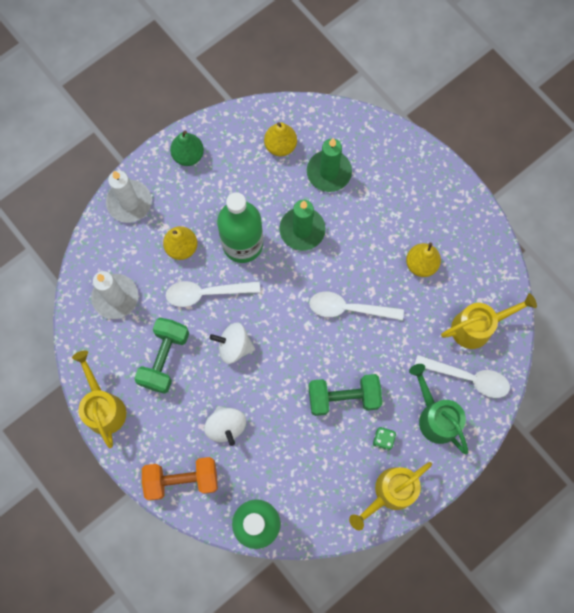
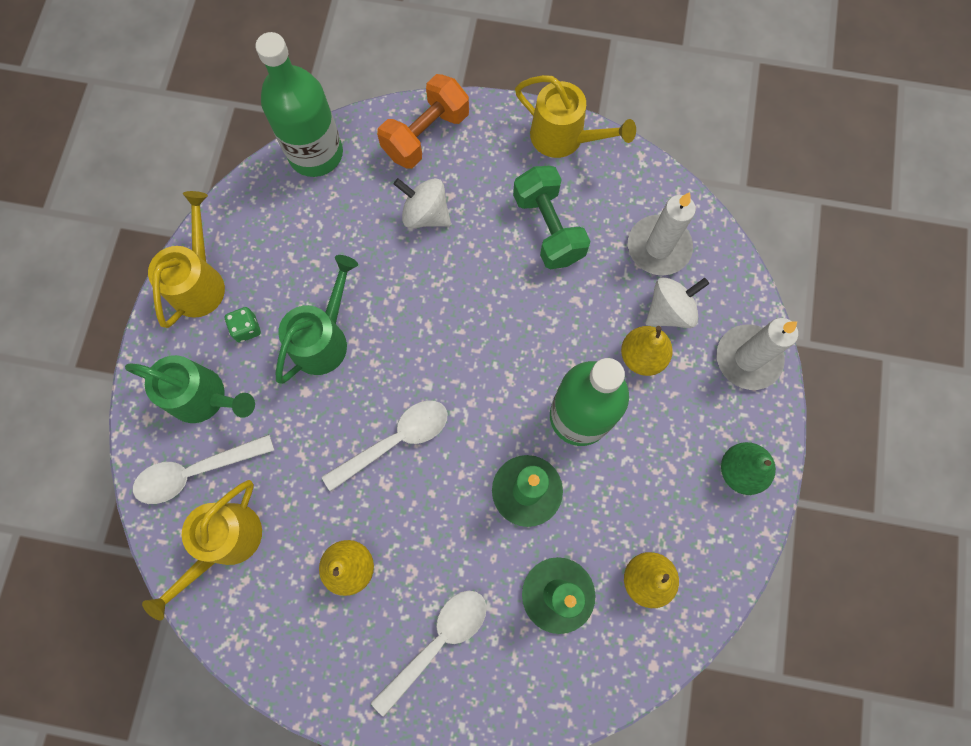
camera: 140 degrees right, 0 degrees up
(206, 293) = (568, 329): white spoon -> white spoon (437, 642)
(234, 346) = (487, 297): white spinning top -> white spinning top (669, 311)
(343, 397) = (324, 338): green dumbbell -> green watering can

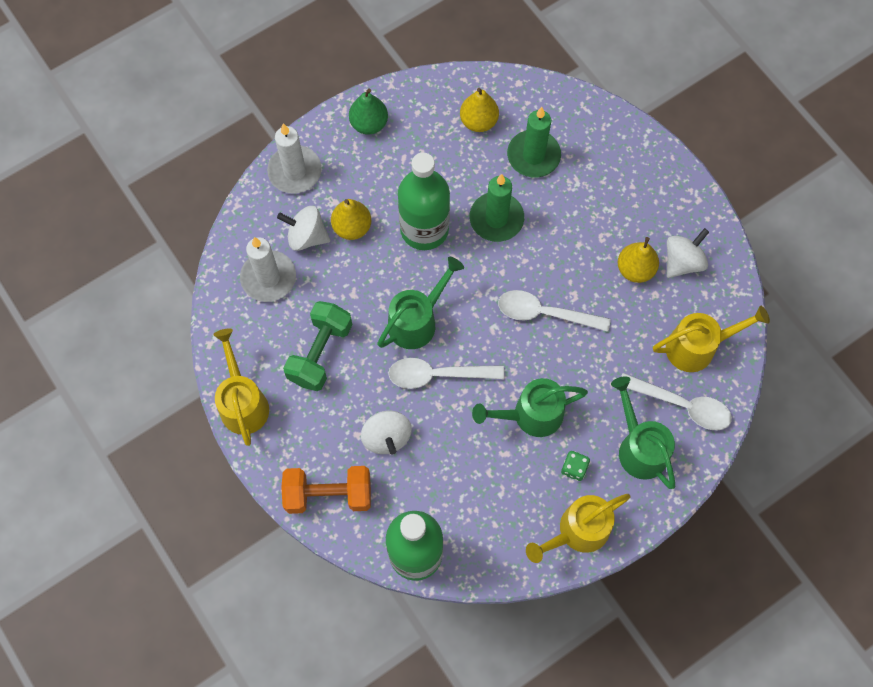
camera: 135 degrees left, 5 degrees down
(311, 621) = (682, 262): none -> white spinning top
(437, 642) = (621, 191): white spoon -> white spoon (438, 375)
(499, 329) = (417, 320): none -> green watering can

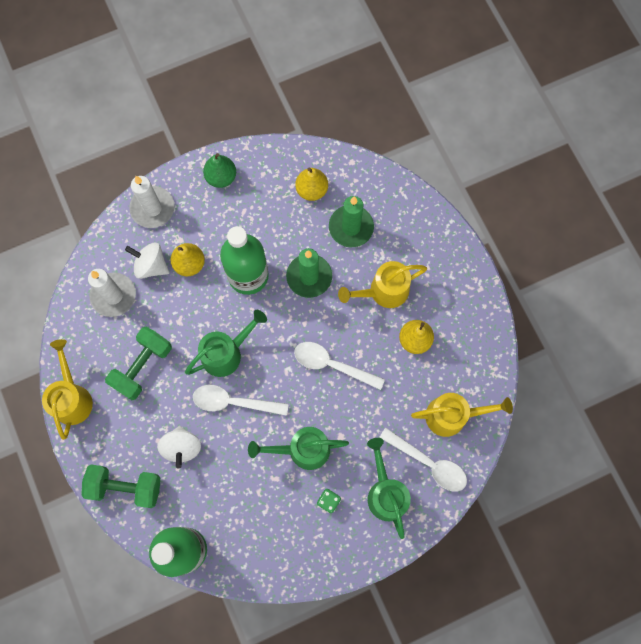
camera: 10 degrees right, 5 degrees up
(328, 494) = (125, 487): orange dumbbell -> green dumbbell
(577, 532) = (320, 555): yellow watering can -> yellow watering can (383, 292)
(682, 262) = (455, 340): white spinning top -> none

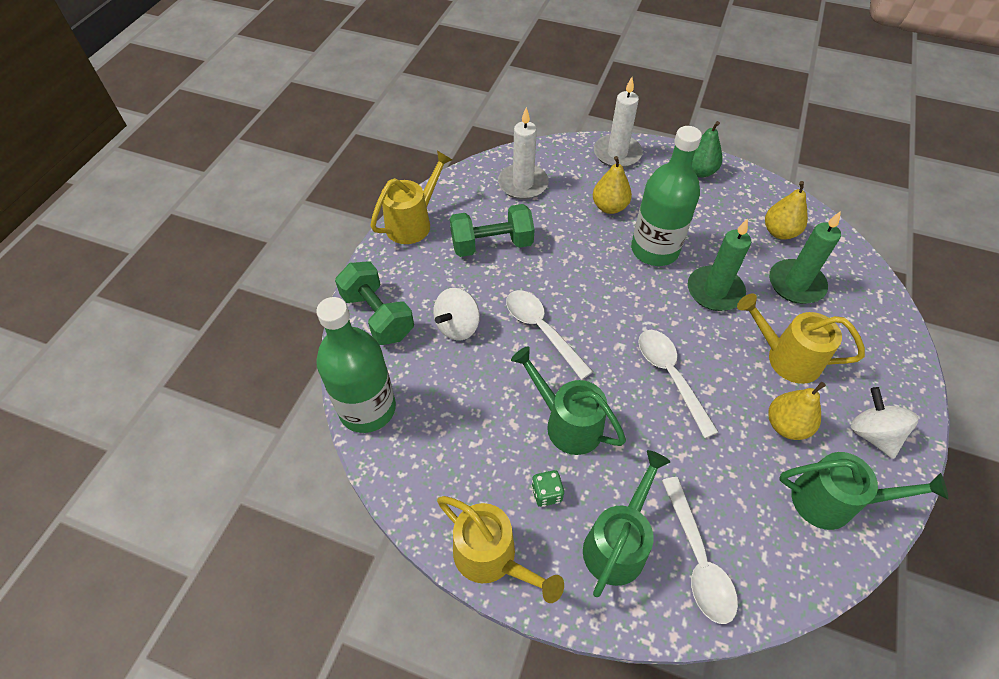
camera: 45 degrees right, 20 degrees down
(151, 266) = (575, 186): white spinning top -> white spinning top (872, 434)
(227, 353) = (575, 289): green watering can -> green watering can (833, 502)
(453, 416) = (771, 536): yellow watering can -> yellow watering can (492, 559)

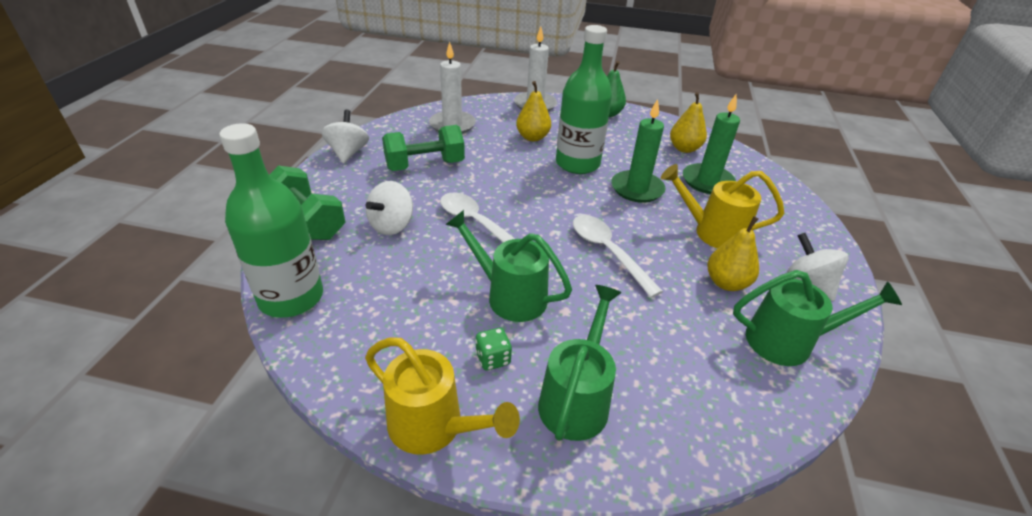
camera: 10 degrees left, 15 degrees down
(413, 222) = (348, 153): yellow watering can -> white spinning top
(697, 559) = (665, 405): white spoon -> none

